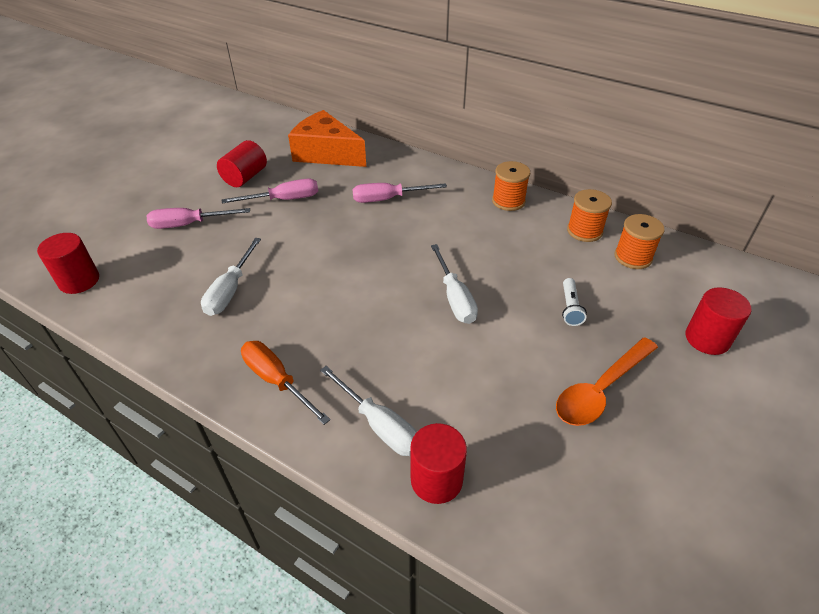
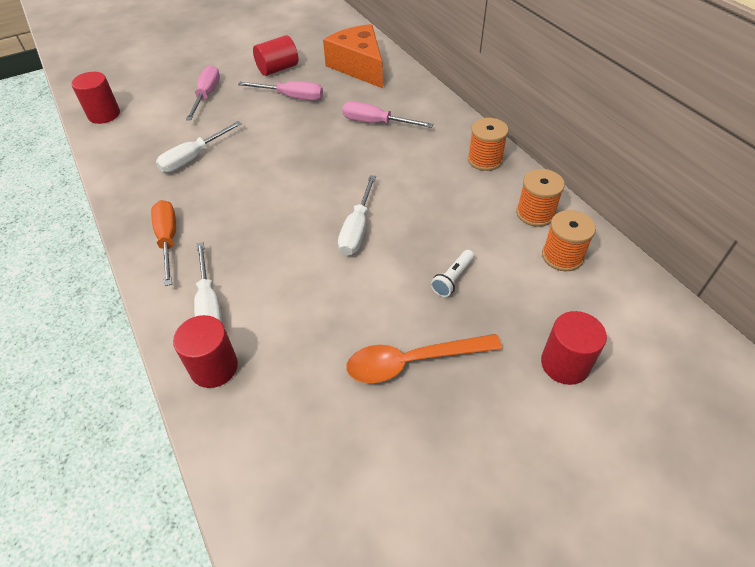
camera: 30 degrees right, 5 degrees up
(189, 224) = (207, 95): pink screwdriver -> pink screwdriver turned 75 degrees clockwise

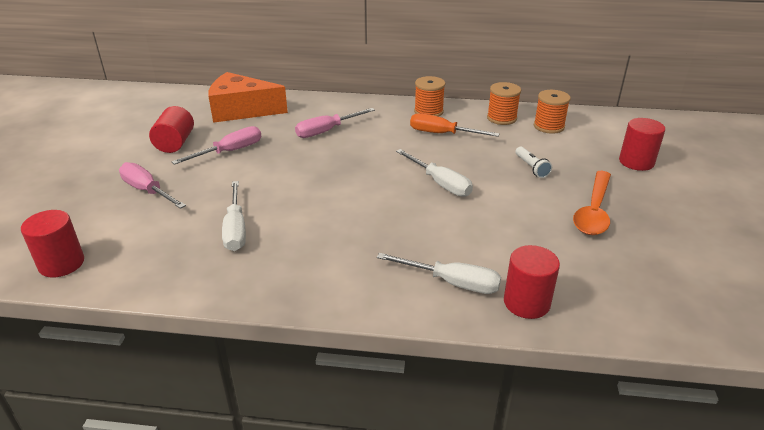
camera: 55 degrees left, 15 degrees down
(168, 240) = (338, 280): orange screwdriver -> orange screwdriver (442, 134)

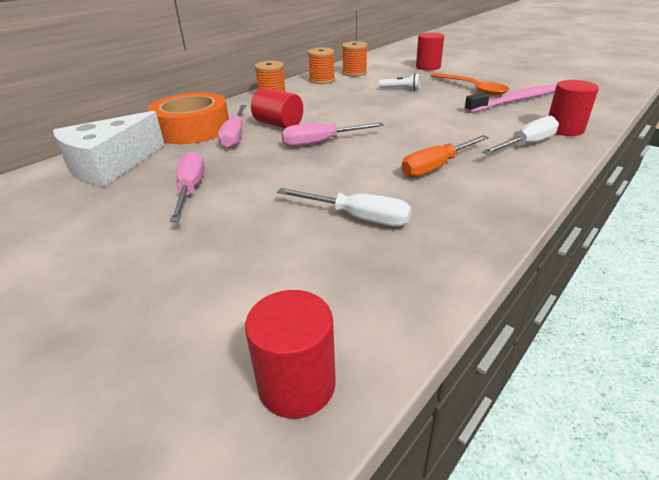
camera: 55 degrees left, 0 degrees up
(147, 191) = (195, 263): pink screwdriver -> pink screwdriver (321, 143)
(175, 143) = (107, 221): red cylinder -> red cylinder (278, 124)
(241, 110) = (110, 166): orange cheese -> white cheese
(324, 110) = (192, 129): none -> orange tape
(440, 183) = (386, 117): white screwdriver -> none
(442, 134) = (314, 100): orange screwdriver -> orange screwdriver (436, 167)
(584, 250) = (514, 101): none -> pink toothbrush

